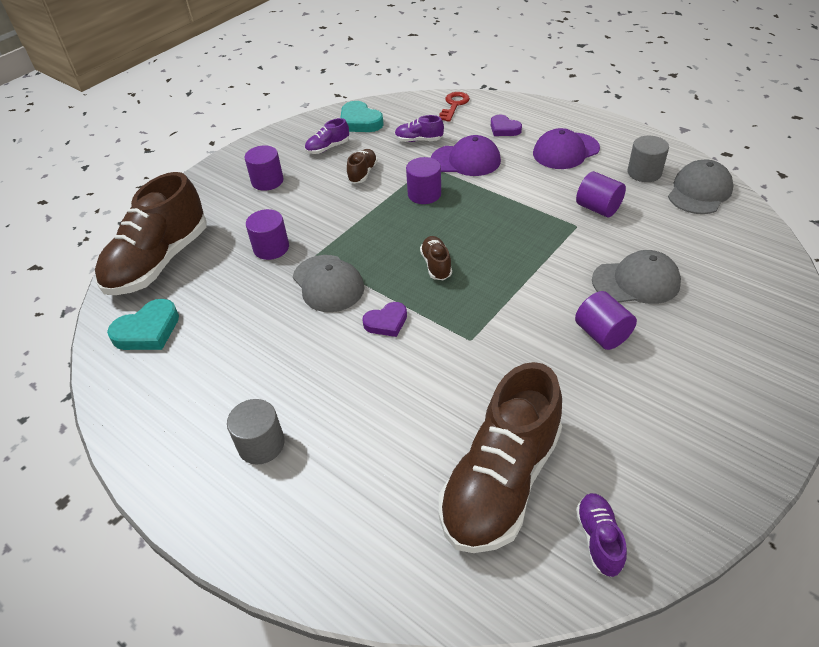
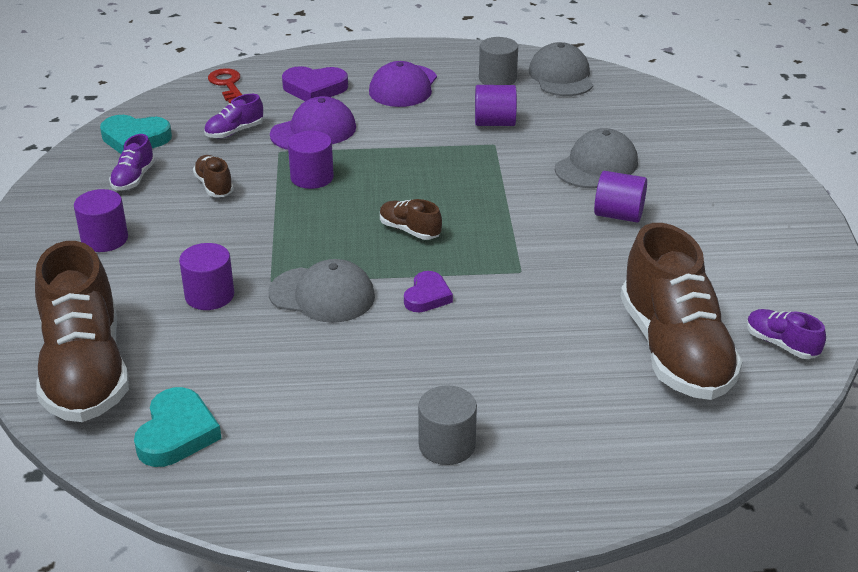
camera: 45 degrees left, 10 degrees down
(504, 129) = (314, 88): purple heart -> purple heart, size x1.50

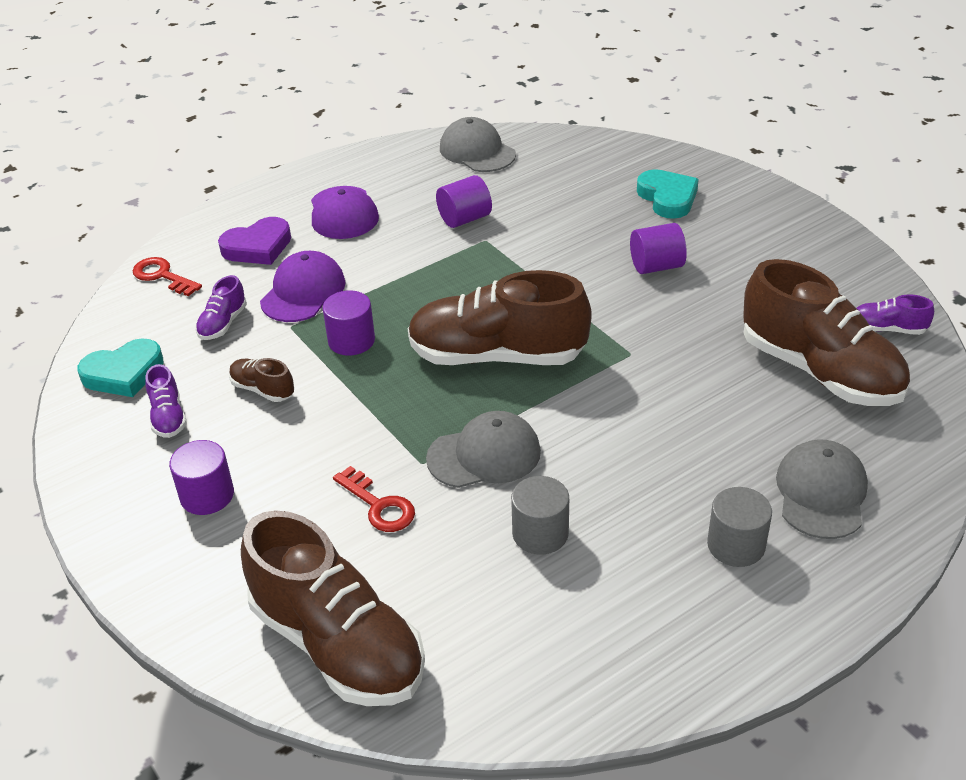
camera: 30 degrees left, 5 degrees up
(177, 433) = (494, 659): turquoise heart -> turquoise heart (667, 198)
(209, 295) = (378, 505): purple cylinder -> red key
(409, 230) = (497, 356): brown shoe -> brown shoe, size x2.34
(427, 296) = (577, 413): purple heart -> none
(497, 78) = (423, 173): grey cylinder -> grey cylinder (540, 533)
(596, 165) = (592, 226): grey cap -> grey cap (821, 493)

